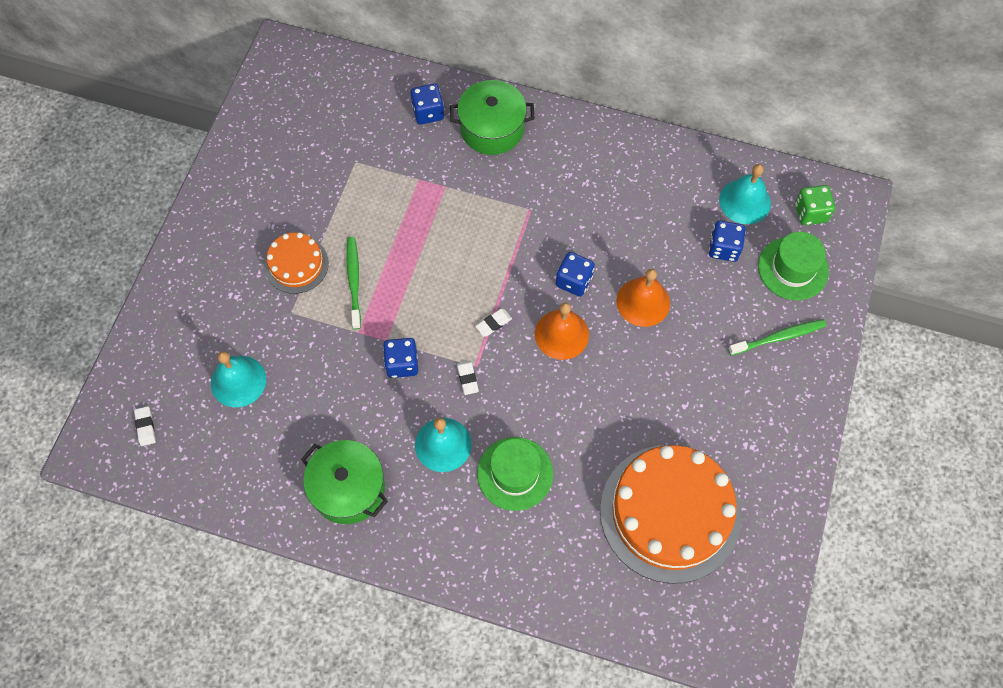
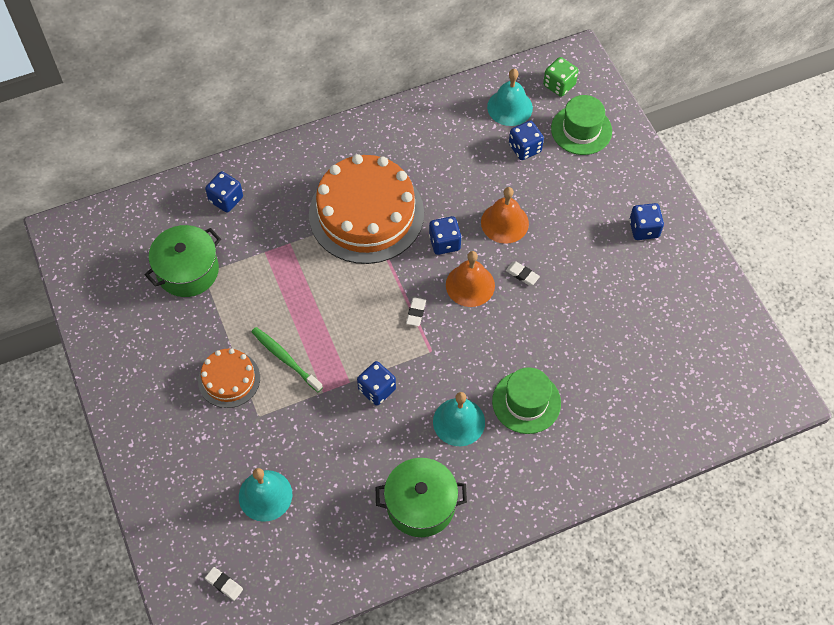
camera: 40 degrees left, 5 degrees down
(467, 378) = (433, 364): white eraser -> white eraser (522, 274)
(492, 129) = (286, 178): green pot -> green pot (188, 271)
(670, 513) = (650, 347): orange cake -> orange cake (366, 214)
(766, 402) = (644, 229): none -> blue dice
(779, 337) = (613, 181): green toothbrush -> none

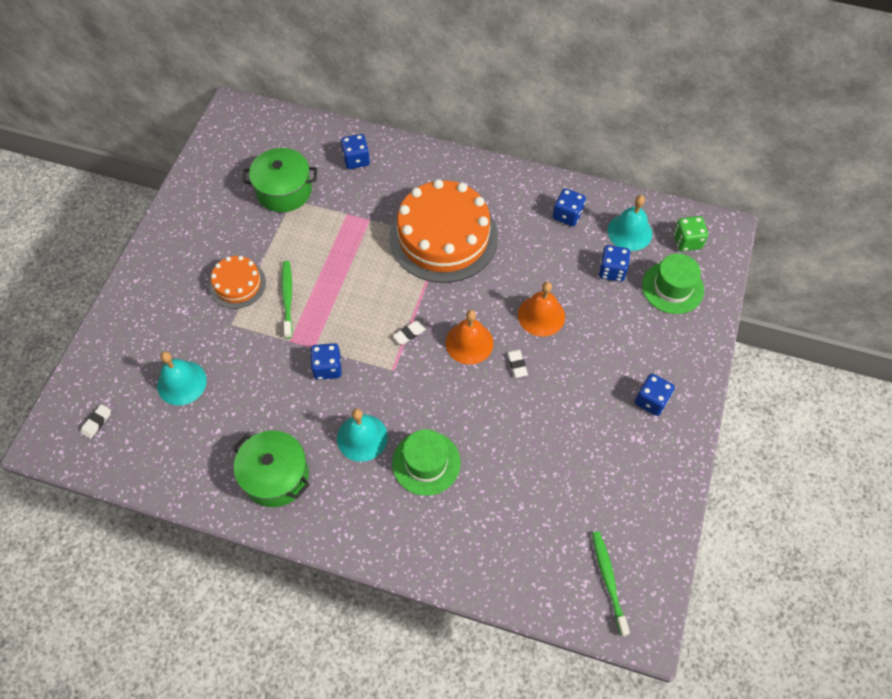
camera: 40 degrees right, 0 degrees up
(224, 584) = (96, 422): white eraser -> white eraser turned 45 degrees clockwise
(444, 243) = (480, 298): blue dice -> blue dice (567, 215)
(731, 382) = (608, 580): none -> green toothbrush

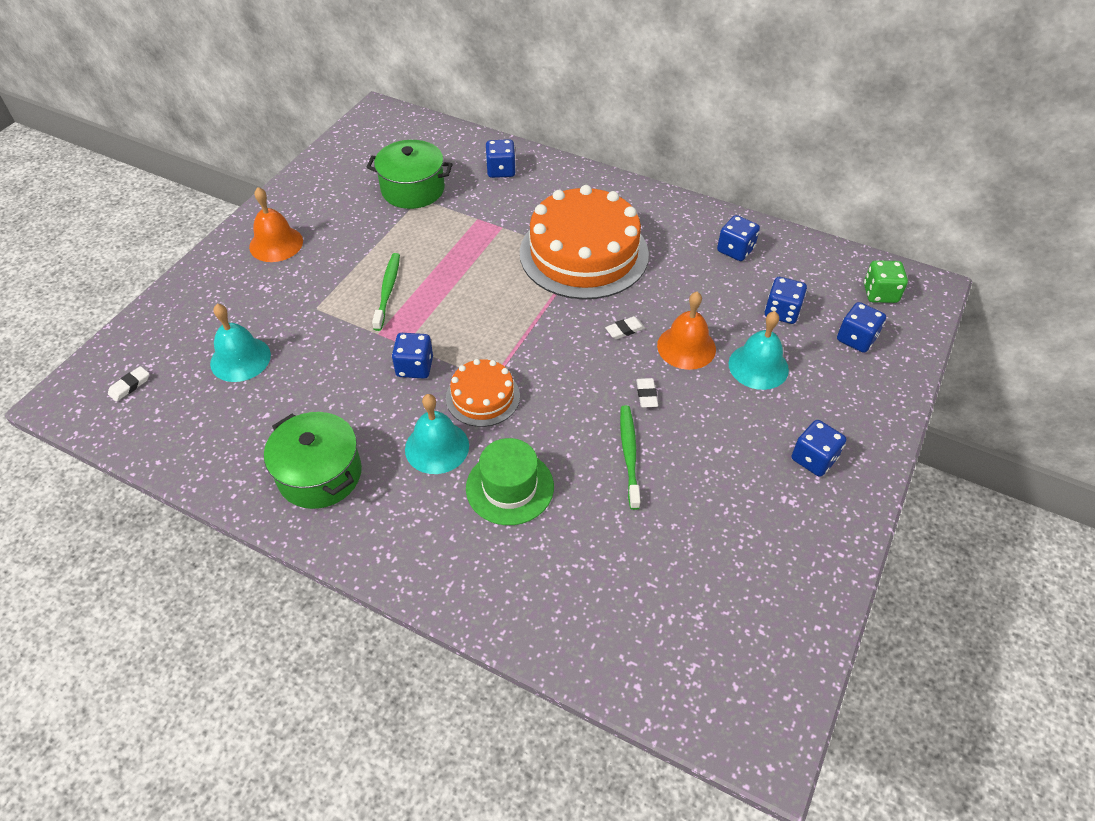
camera: 10 degrees right, 10 degrees down
(237, 284) = (335, 270): orange cake -> orange cake (483, 397)
(409, 334) = (521, 345): white eraser -> white eraser (625, 330)
(469, 343) = (592, 364): orange bell -> orange bell (276, 244)
(608, 580) = (725, 668): green toothbrush -> green toothbrush (629, 454)
(629, 232) = (809, 275): turquoise bell -> turquoise bell (758, 366)
(672, 287) = (856, 339): green hat -> blue dice

